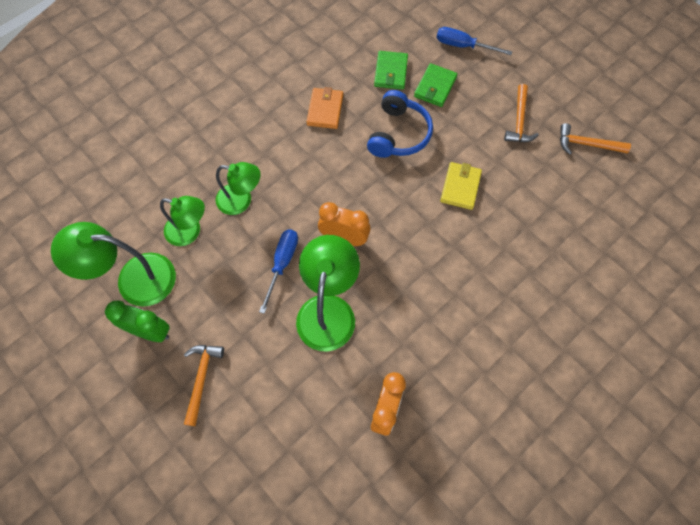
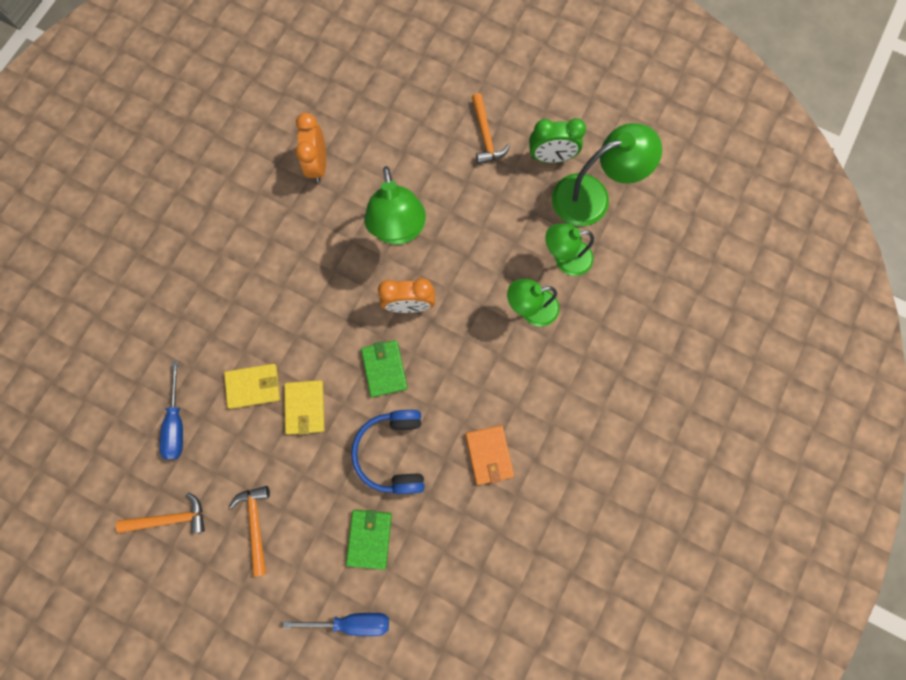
camera: 160 degrees right, 10 degrees up
(282, 264) = (460, 258): blue screwdriver -> blue screwdriver (177, 422)
(391, 72) = (431, 541): green wallet -> green wallet (384, 368)
(501, 217) = (253, 386): none -> yellow wallet

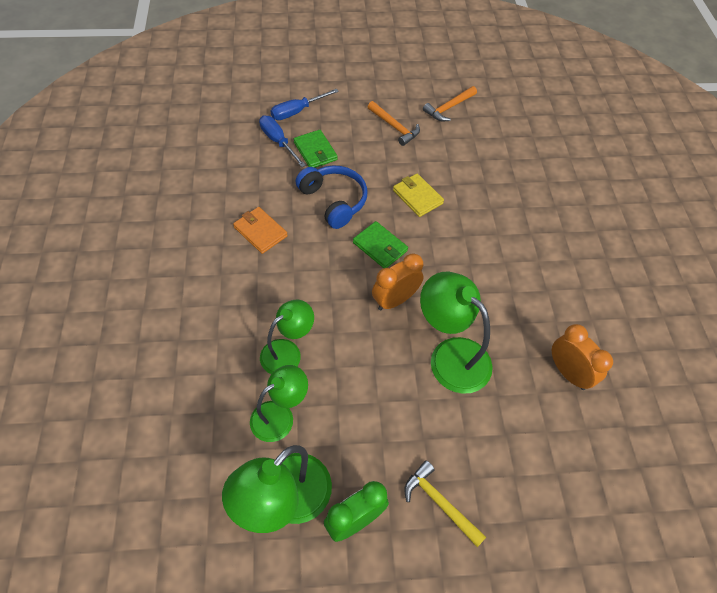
camera: 145 degrees right, 20 degrees down
(177, 422) = (493, 150): blue screwdriver -> blue screwdriver (278, 142)
(253, 386) = (464, 192): yellow wallet -> none
(486, 136) = (439, 503): orange hammer -> yellow hammer

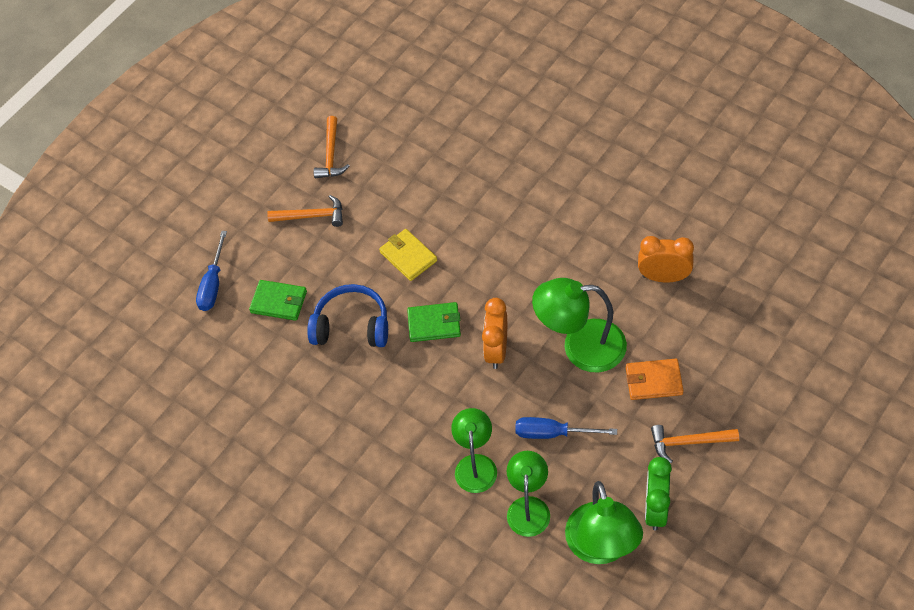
camera: 40 degrees left, 0 degrees up
(260, 232) = (332, 408): orange wallet -> orange wallet (653, 381)
(278, 142) = (237, 326): blue screwdriver -> blue screwdriver (553, 433)
(417, 197) = (408, 256): yellow wallet -> yellow wallet turned 45 degrees clockwise
(439, 503) = (688, 442): yellow hammer -> orange hammer

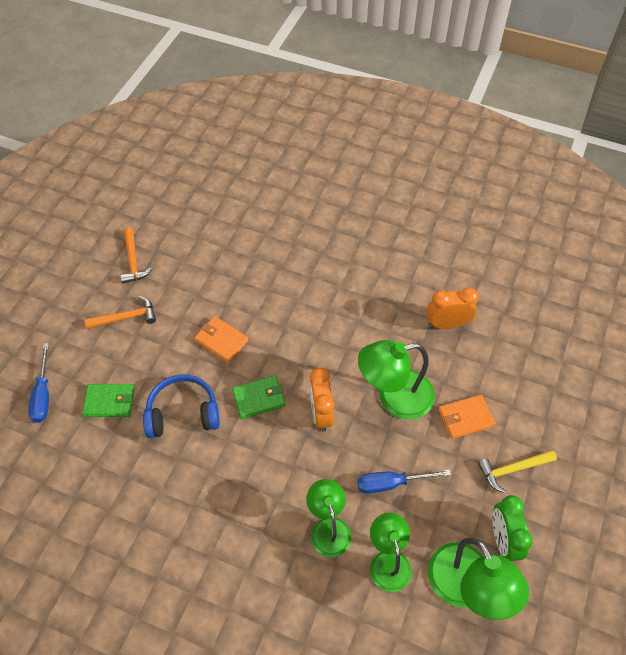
camera: 20 degrees left, 0 degrees up
(408, 256) = (221, 340): yellow wallet -> orange wallet
(688, 442) = (512, 469): orange hammer -> yellow hammer

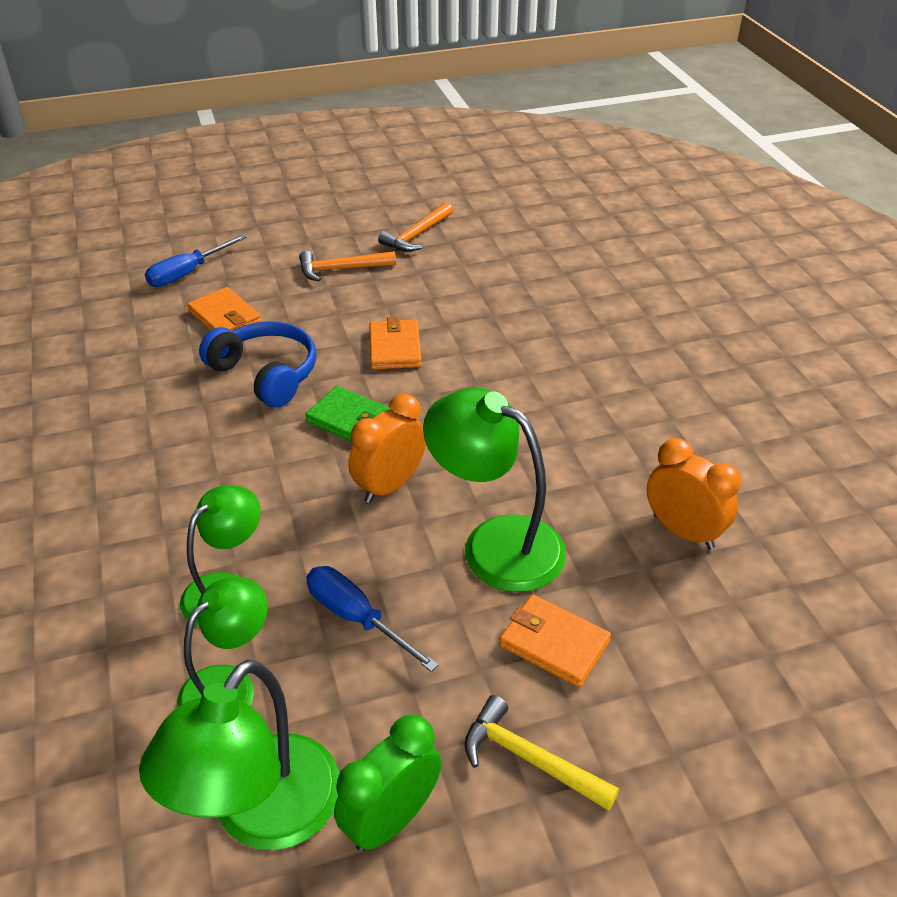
camera: 50 degrees right, 15 degrees down
(109, 402) = (225, 317): green wallet -> orange wallet
(126, 317) = (341, 269): orange hammer -> orange hammer turned 135 degrees clockwise

